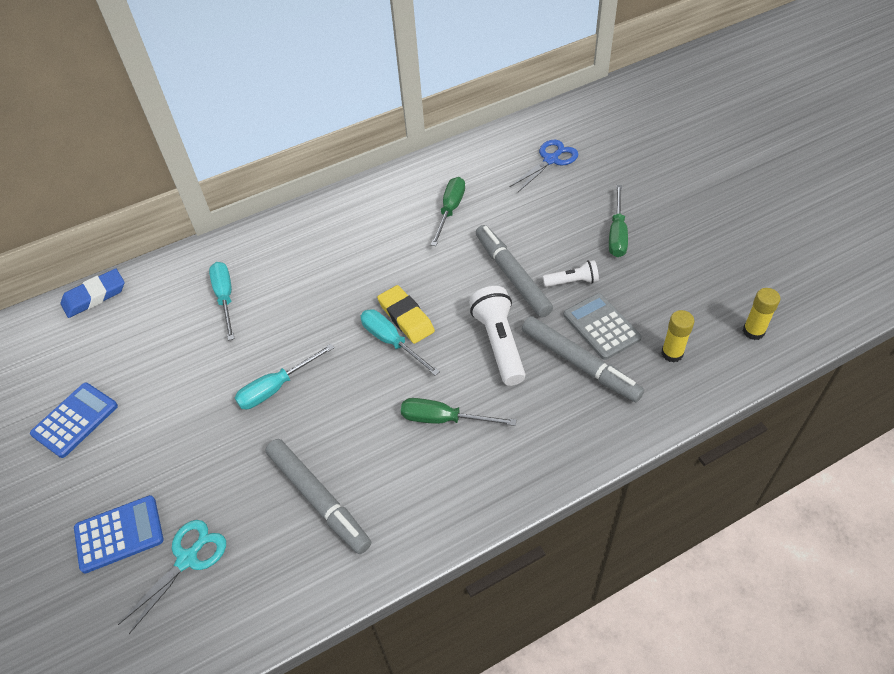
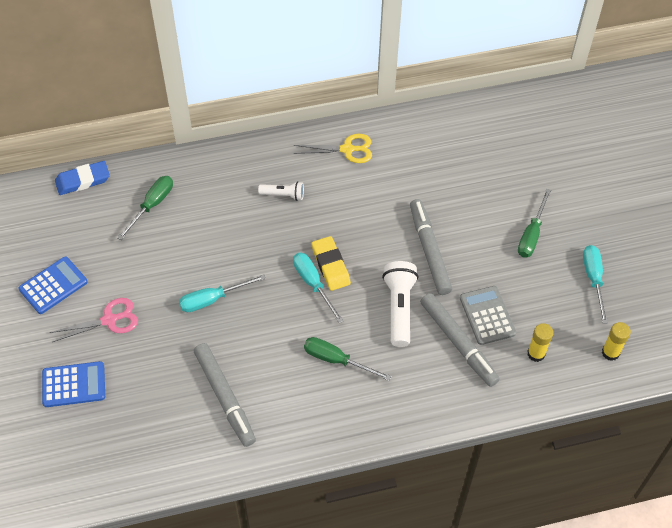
camera: 10 degrees right, 5 degrees up
(153, 443) = (109, 320): none -> pink scissors
(187, 559) = (120, 416): turquoise scissors -> none
(225, 298) = (188, 209): turquoise screwdriver -> turquoise screwdriver (593, 279)
(390, 198) = (347, 149): none -> yellow scissors
(450, 210) = (396, 175): green screwdriver -> green screwdriver (152, 205)
(551, 160) = (500, 146): blue scissors -> none
(572, 282) = (477, 269): white flashlight -> white flashlight (283, 195)

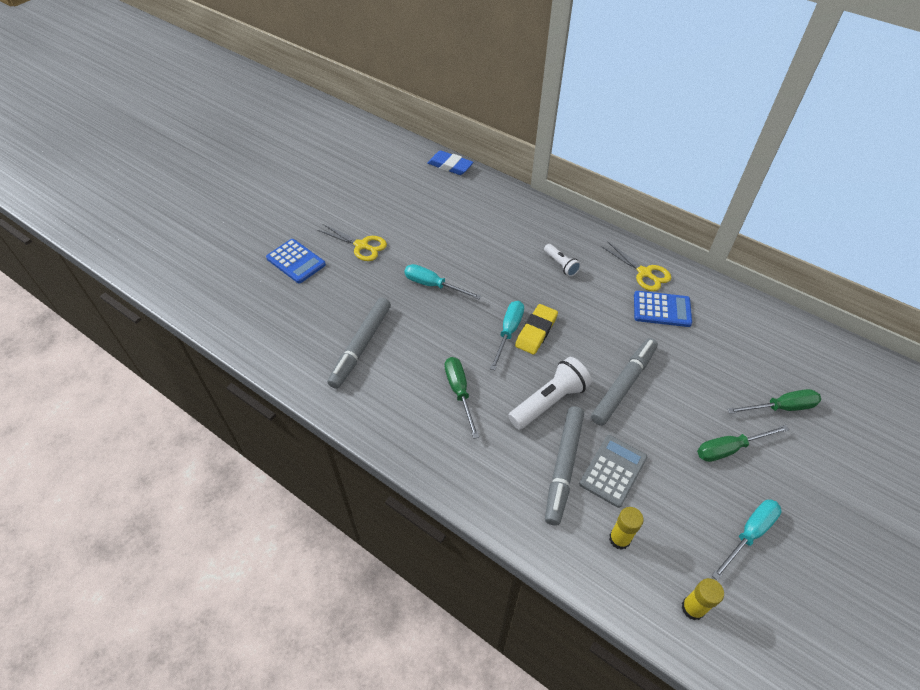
camera: 50 degrees right, 5 degrees down
(53, 285) = (359, 204): blue calculator -> blue calculator (662, 309)
(109, 320) = (361, 245): pink scissors -> yellow scissors
(152, 205) = (470, 207): green screwdriver -> green screwdriver (781, 407)

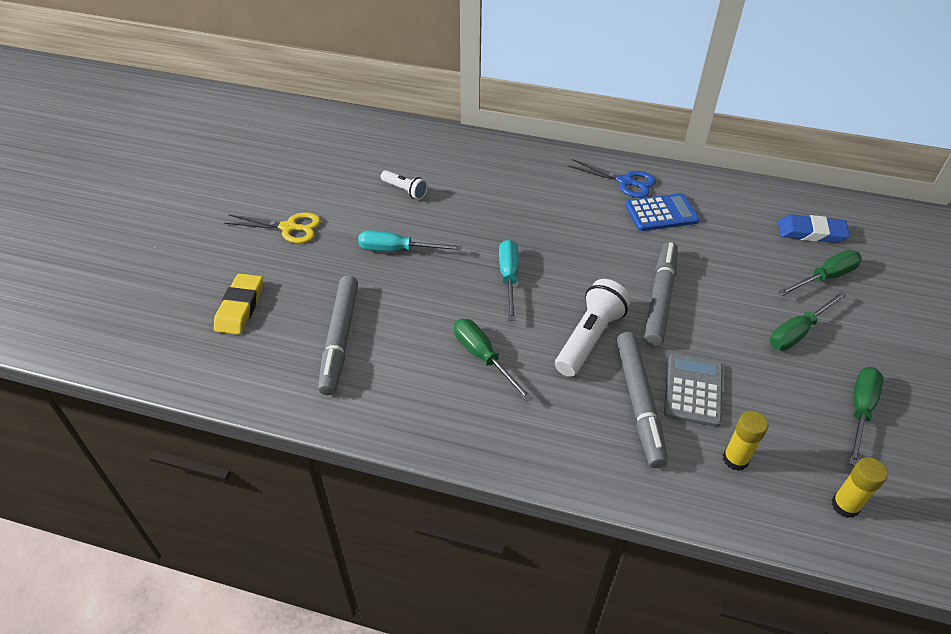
camera: 20 degrees left, 5 degrees down
(296, 261) = (211, 265): blue calculator -> none
(450, 166) = (358, 120): blue eraser -> blue eraser (811, 232)
(536, 331) = (539, 269): yellow eraser -> yellow eraser (240, 307)
(561, 265) = (533, 194): white flashlight -> white flashlight (405, 190)
(644, 273) = (625, 182): yellow scissors -> blue scissors
(749, 534) = (860, 411): turquoise screwdriver -> green screwdriver

